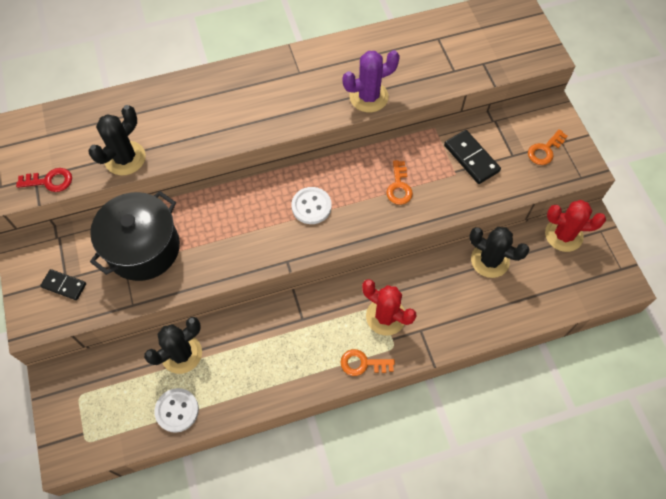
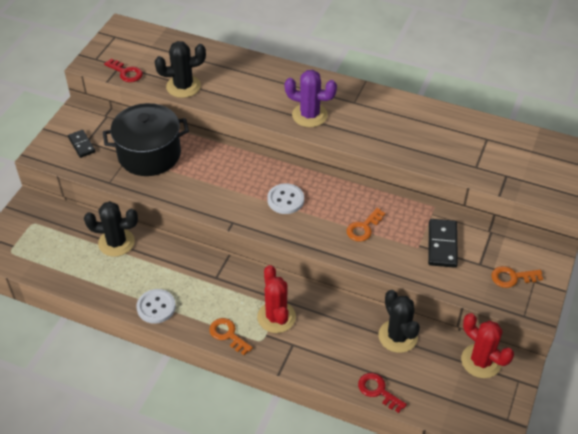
camera: 40 degrees right, 15 degrees down
(177, 410) = (79, 273): white button -> white button (156, 307)
(368, 97) = (389, 145): purple cactus -> purple cactus (309, 115)
(518, 318) = (378, 391): none -> red key

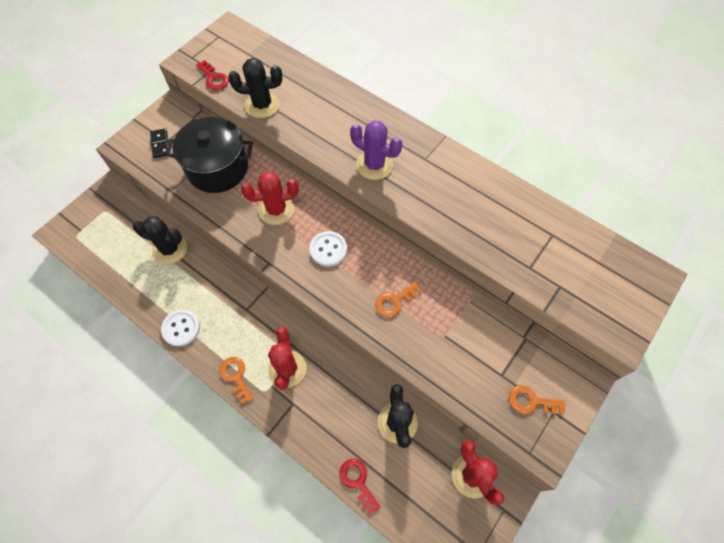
camera: 15 degrees right, 15 degrees up
(222, 178) = (276, 210): none -> red cactus
(442, 245) = (469, 342): black domino -> none

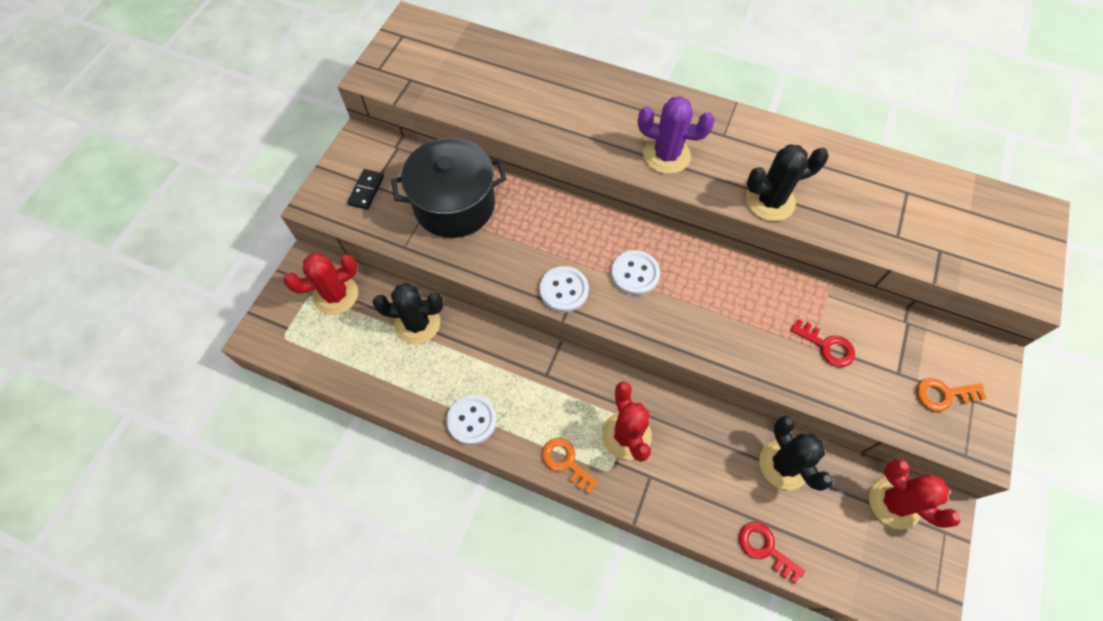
camera: 15 degrees left, 0 degrees up
(160, 144) = (366, 190): black domino -> black domino turned 45 degrees clockwise
(214, 78) = (419, 90): red key -> red key (827, 346)
(262, 105) = (496, 111): black cactus -> black cactus (770, 201)
(271, 249) = (564, 290): none -> white button
(276, 210) = (551, 240): red cactus -> red cactus (336, 295)
(395, 301) = (740, 317): orange key -> none

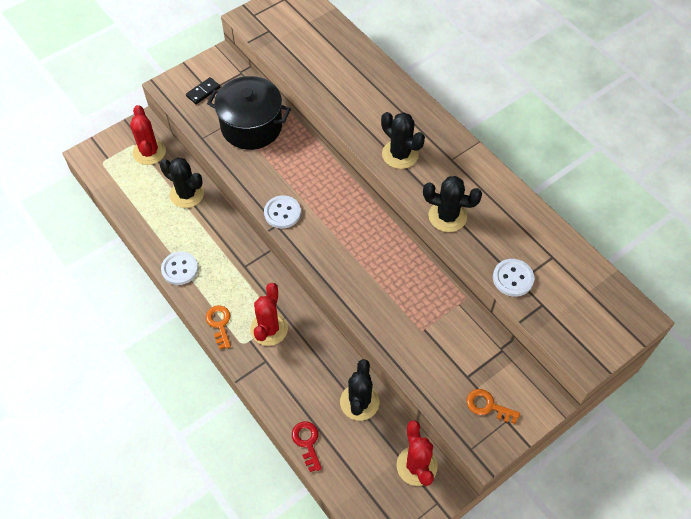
camera: 30 degrees right, 5 degrees down
(336, 295) = (149, 152): red cactus -> red cactus turned 75 degrees clockwise
(635, 274) = (336, 225): white button -> white button (513, 278)
(666, 155) = (400, 154): purple cactus -> black cactus
(827, 346) = (431, 334): red key -> none

